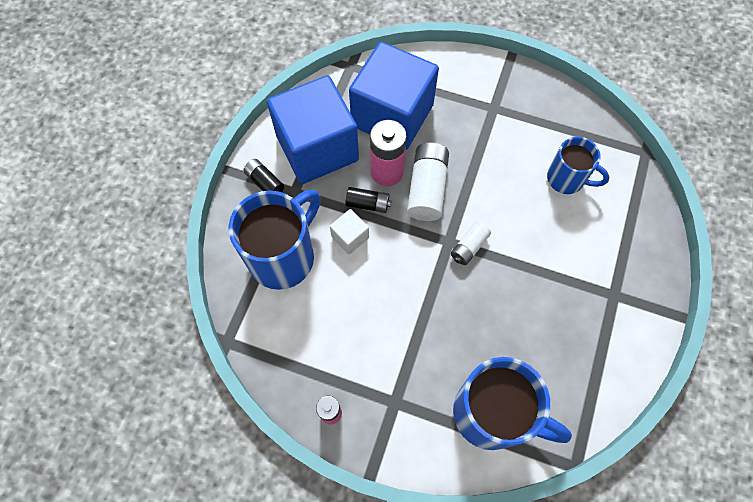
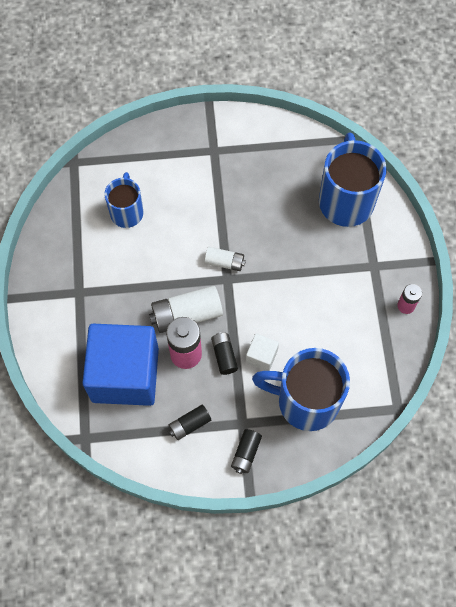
camera: 115 degrees left, 0 degrees up
(317, 148) = (189, 424): blue cube -> black battery

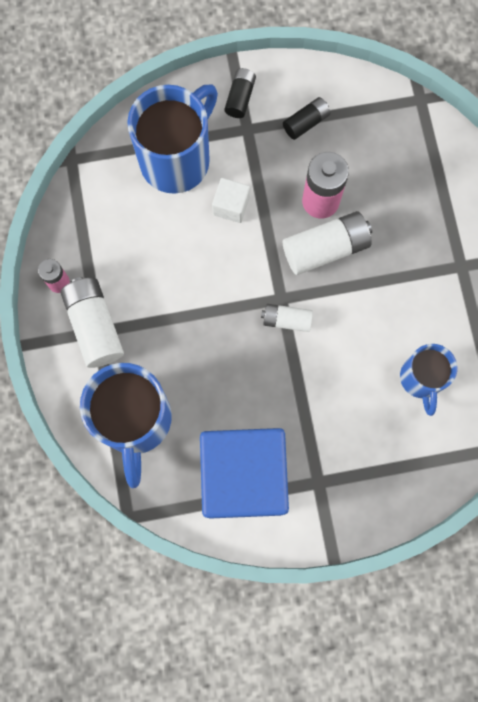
camera: 175 degrees right, 10 degrees up
(125, 374) = (388, 172): blue cube -> blue cube (243, 476)
(224, 356) = (275, 203): black battery -> none
(305, 401) = (177, 159): blue mug -> blue mug turned 60 degrees counterclockwise
(376, 270) = (94, 326): none -> white battery

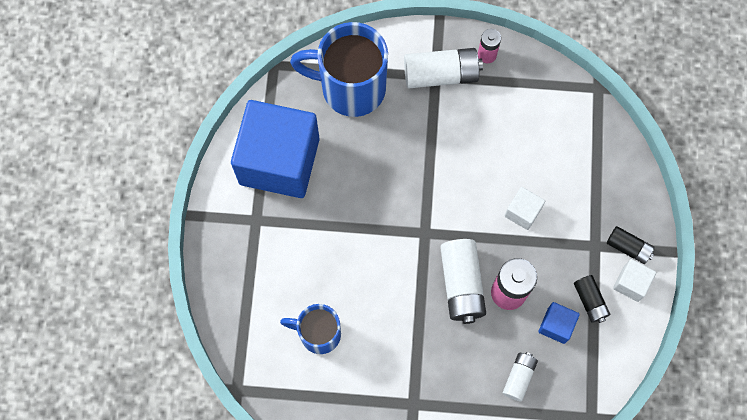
camera: 105 degrees right, 5 degrees down
(177, 159) = (579, 177): blue mug -> none
(276, 88) = (631, 283): none -> white cube
(286, 320) = (404, 232): white battery -> white battery (519, 377)
(340, 149) = (556, 325): none -> blue cube

